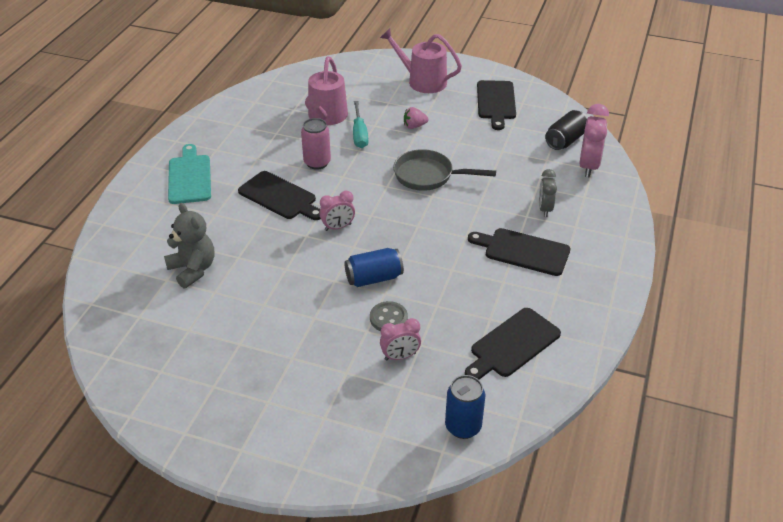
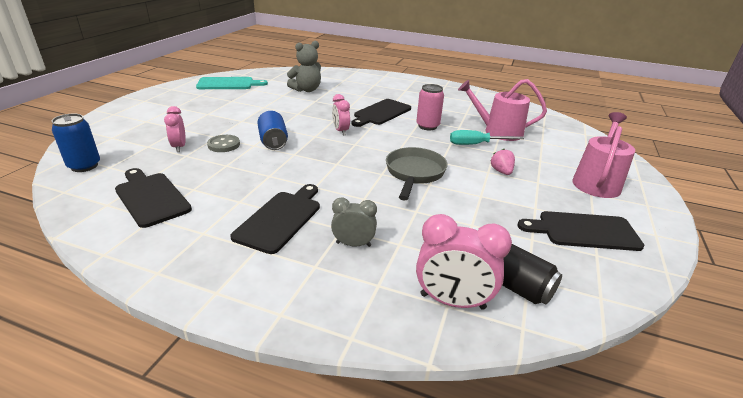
camera: 90 degrees right, 10 degrees down
(189, 177) = (403, 88): turquoise cutting board -> turquoise cutting board (228, 84)

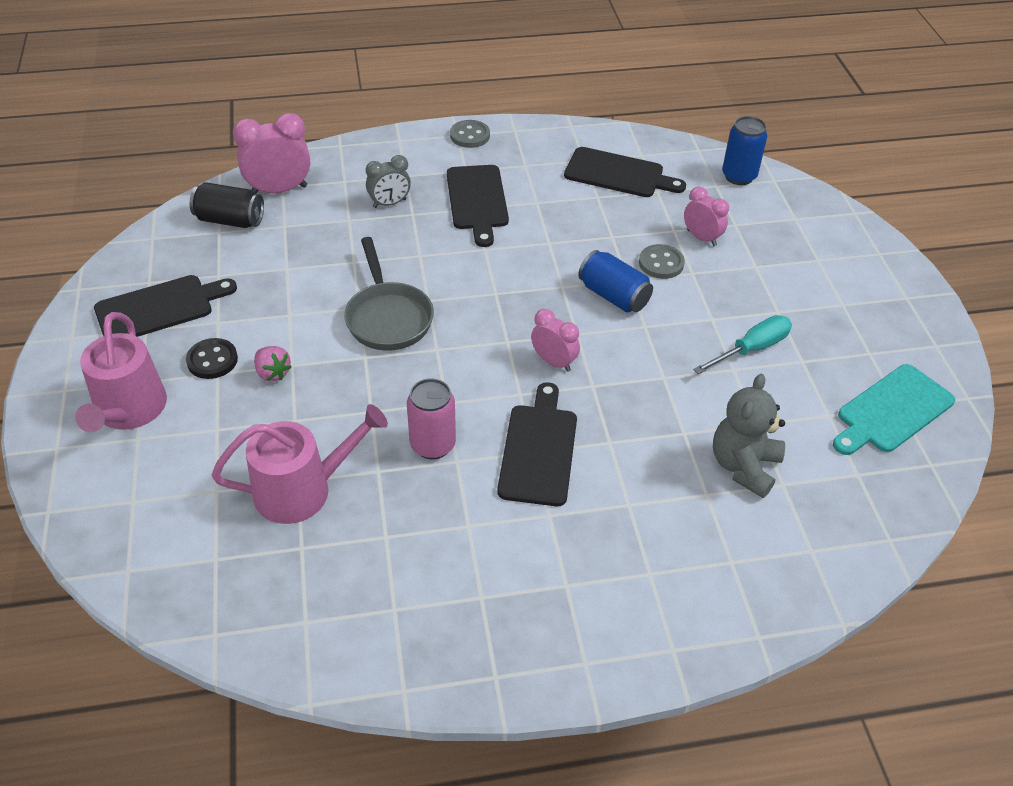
camera: 150 degrees right, 15 degrees up
(205, 285) = (470, 135): none -> grey button
(476, 144) = (329, 427): turquoise screwdriver -> turquoise screwdriver (751, 349)
(541, 188) = (212, 360): none -> black button

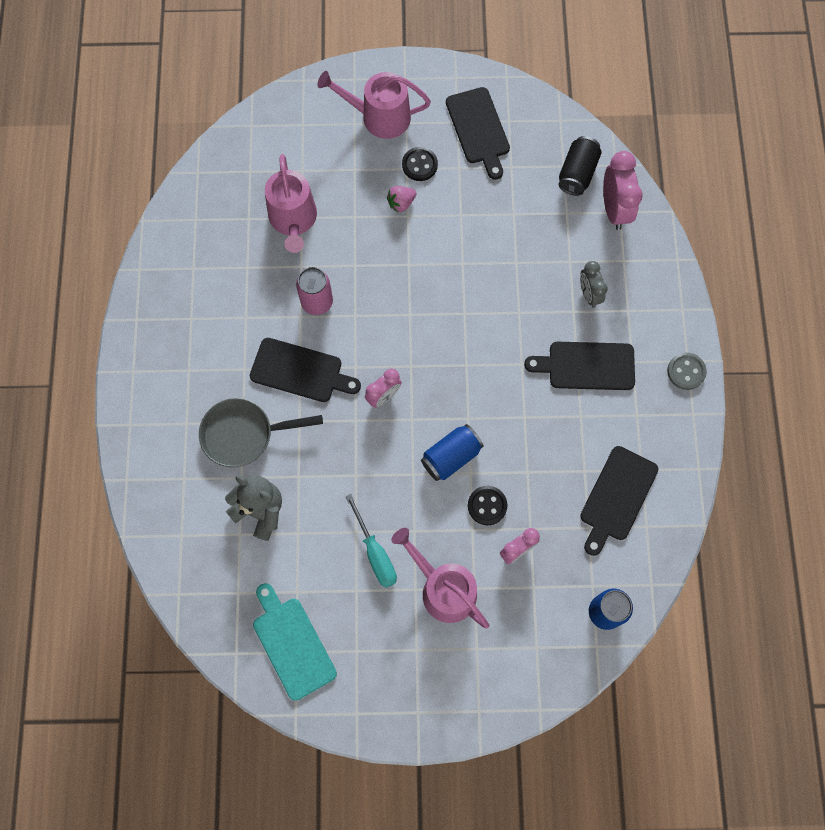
camera: 100 degrees right, 25 degrees up
(388, 317) = (448, 283): grey pan -> grey pan (243, 434)
(661, 263) = (487, 506): grey button -> black button
(767, 289) = (443, 589): none -> pink watering can

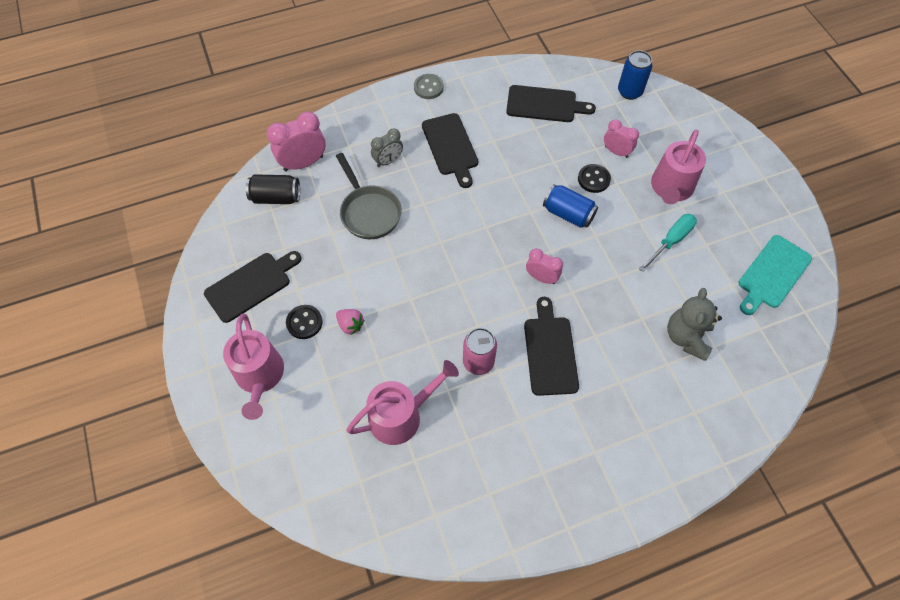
camera: 110 degrees left, 10 degrees down
(243, 434) = (630, 377): grey pan -> grey pan (369, 212)

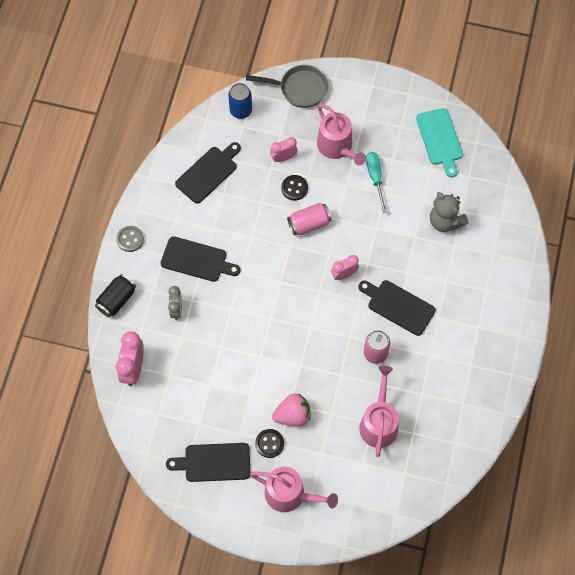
camera: 55 degrees left, 5 degrees up
(251, 285) = (214, 462): black cutting board -> black cutting board turned 90 degrees counterclockwise
(276, 197) = (150, 405): black can -> black can (117, 300)
(350, 325) = (292, 415): pink strawberry -> pink strawberry, size x1.60
(369, 212) = (211, 349): grey pan -> grey pan (299, 89)
(568, 214) = (309, 224): blue can -> pink can

